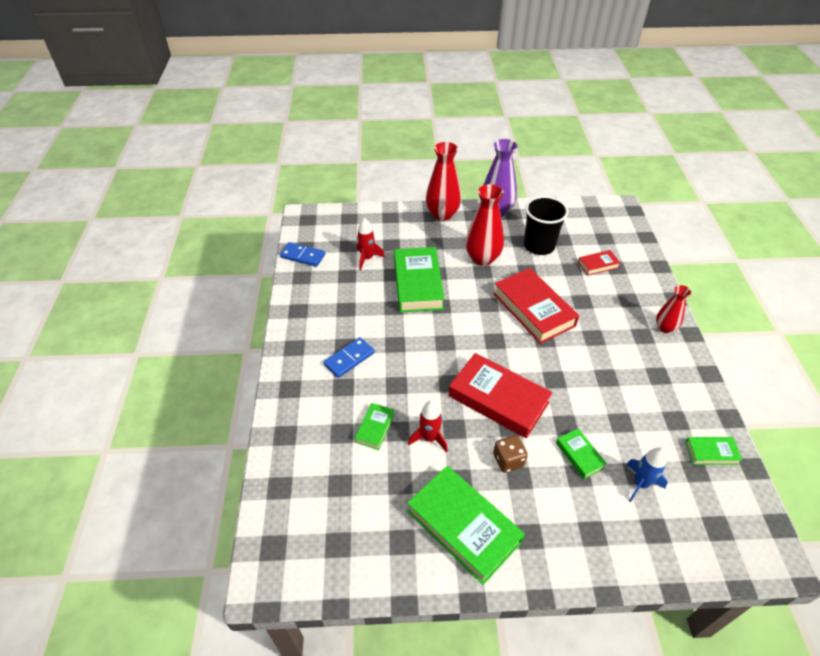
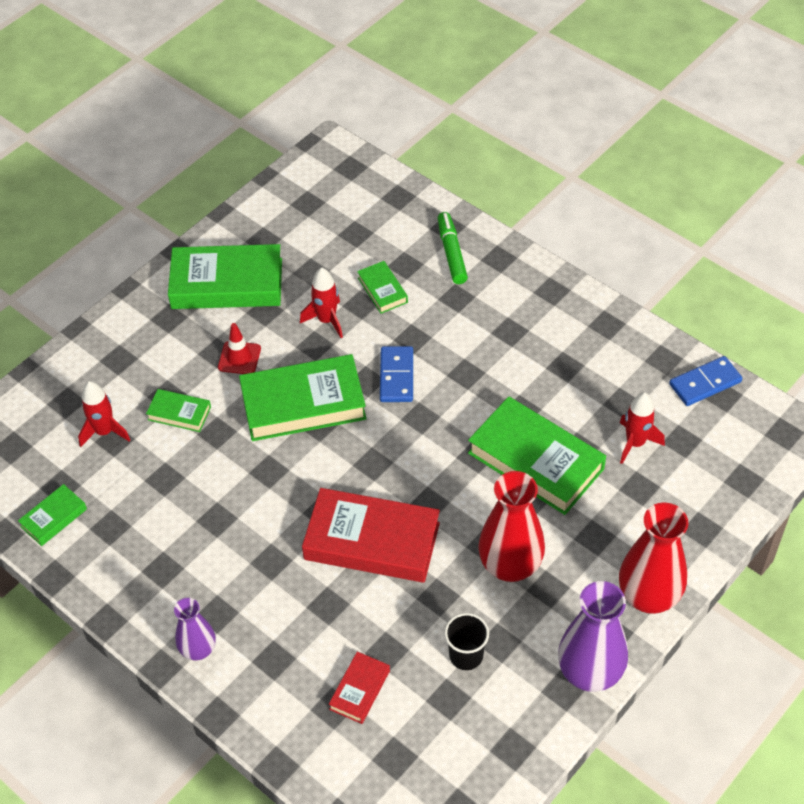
camera: 135 degrees right, 5 degrees up
(307, 415) = (451, 253): none -> green marker
(349, 359) = (487, 324): blue domino -> blue domino (396, 376)
(498, 399) = (303, 404): red book -> green book
(508, 460) = (239, 358): brown dice -> red traffic cone
(539, 246) = (466, 655): black cup -> black cup, size x0.58
(640, 484) = (104, 432): blue rocket -> red rocket
(665, 328) = (198, 650): red vase -> purple vase

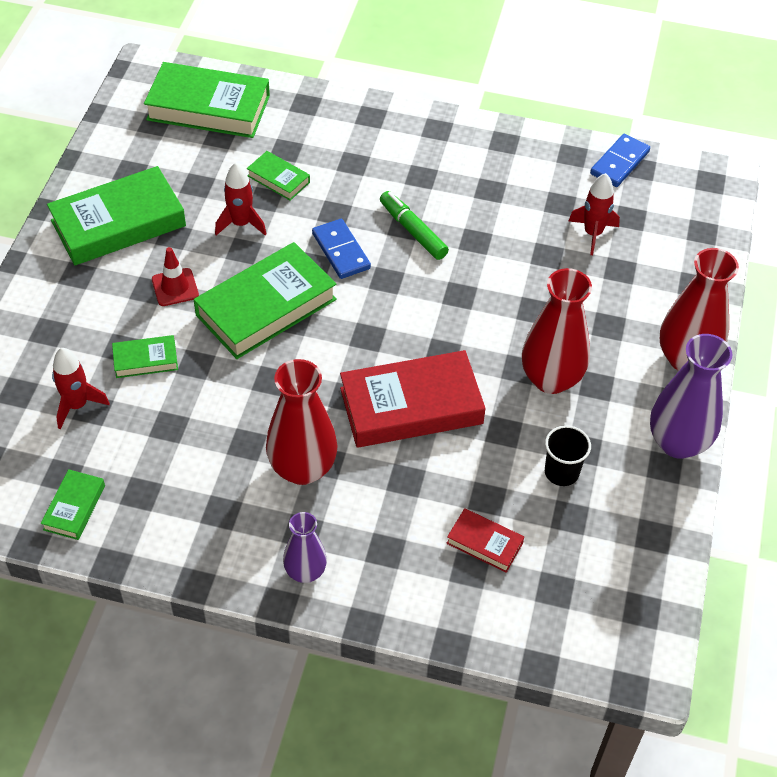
camera: 30 degrees left, 0 degrees up
(249, 559) = (302, 468): none -> red vase
(360, 690) = (484, 543): red book -> red book turned 60 degrees counterclockwise
(451, 253) = (323, 125): green marker -> green marker (412, 231)
(535, 461) = (516, 280): green book -> green book (208, 107)

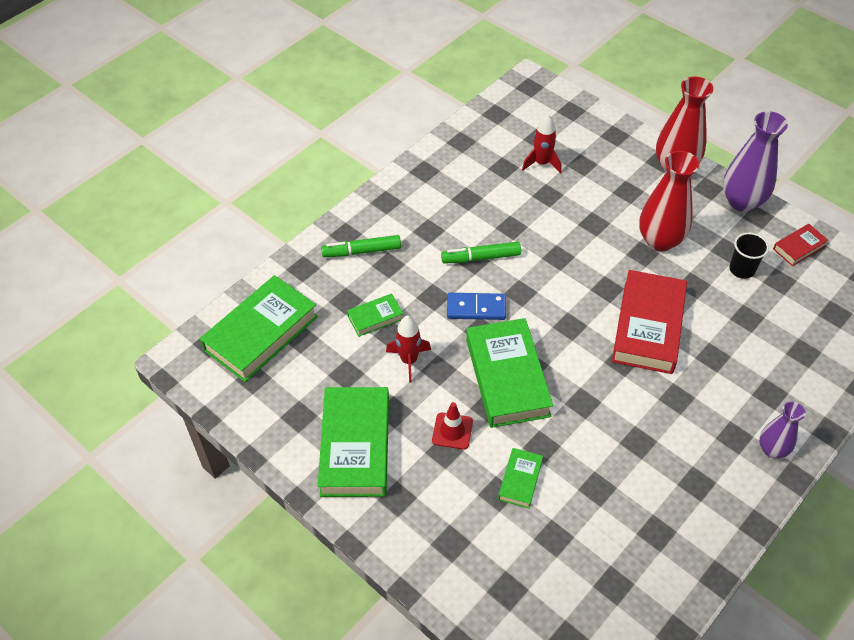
camera: 60 degrees left, 0 degrees up
(74, 507) = (652, 586): green book -> none
(77, 405) = (544, 548): red rocket -> none
(302, 468) = (677, 415): red vase -> none
(356, 137) = (361, 251): none -> green marker
(484, 543) = (785, 335): red book -> red book (799, 247)
(619, 163) = (485, 121): blue domino -> none

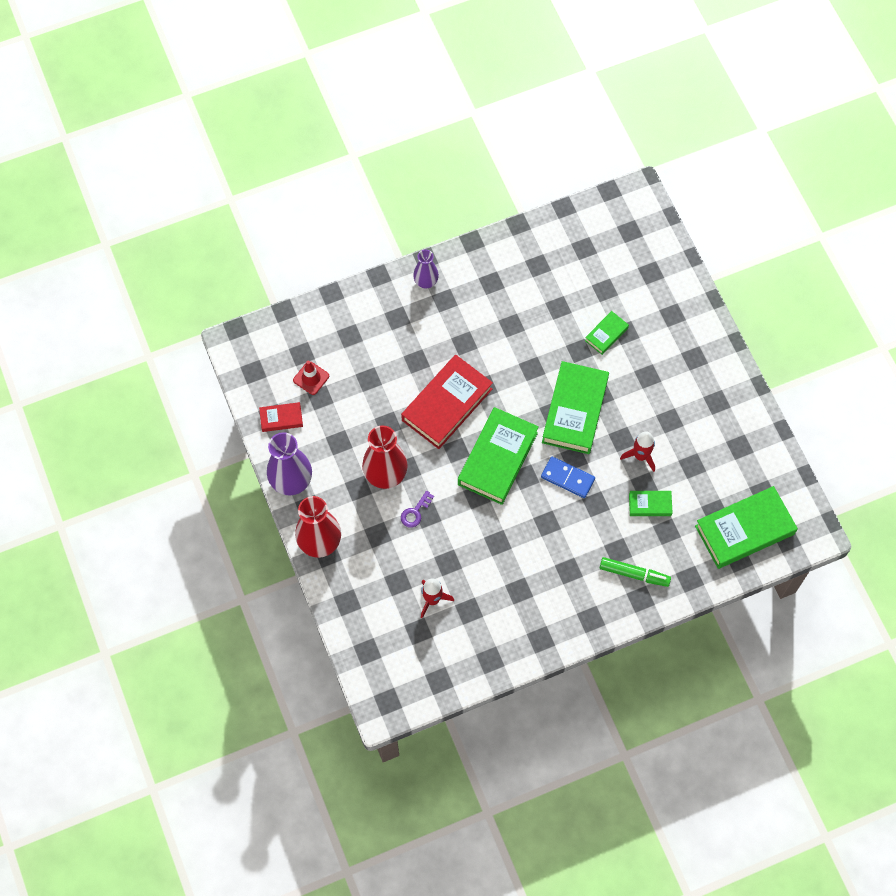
camera: 155 degrees left, 15 degrees up
(355, 446) = (708, 406): green book -> green book (497, 458)
(452, 431) = (635, 388): red traffic cone -> red traffic cone (311, 378)
(481, 258) = (539, 523): green marker -> none
(607, 221) = (415, 512): none -> purple key
(742, 269) = (341, 420): black cup -> none

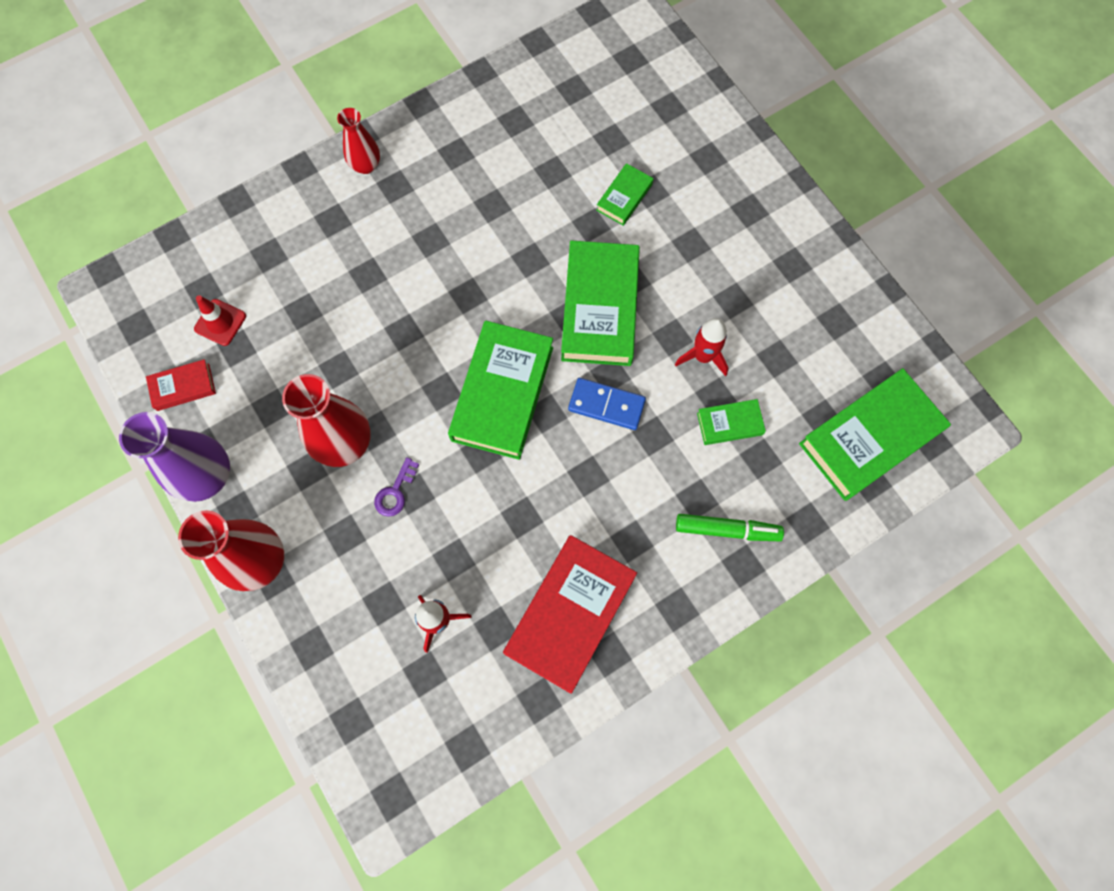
camera: 10 degrees left, 5 degrees up
(426, 281) = (366, 165): purple vase -> red vase
(447, 404) = (419, 328): red book -> red book (570, 614)

